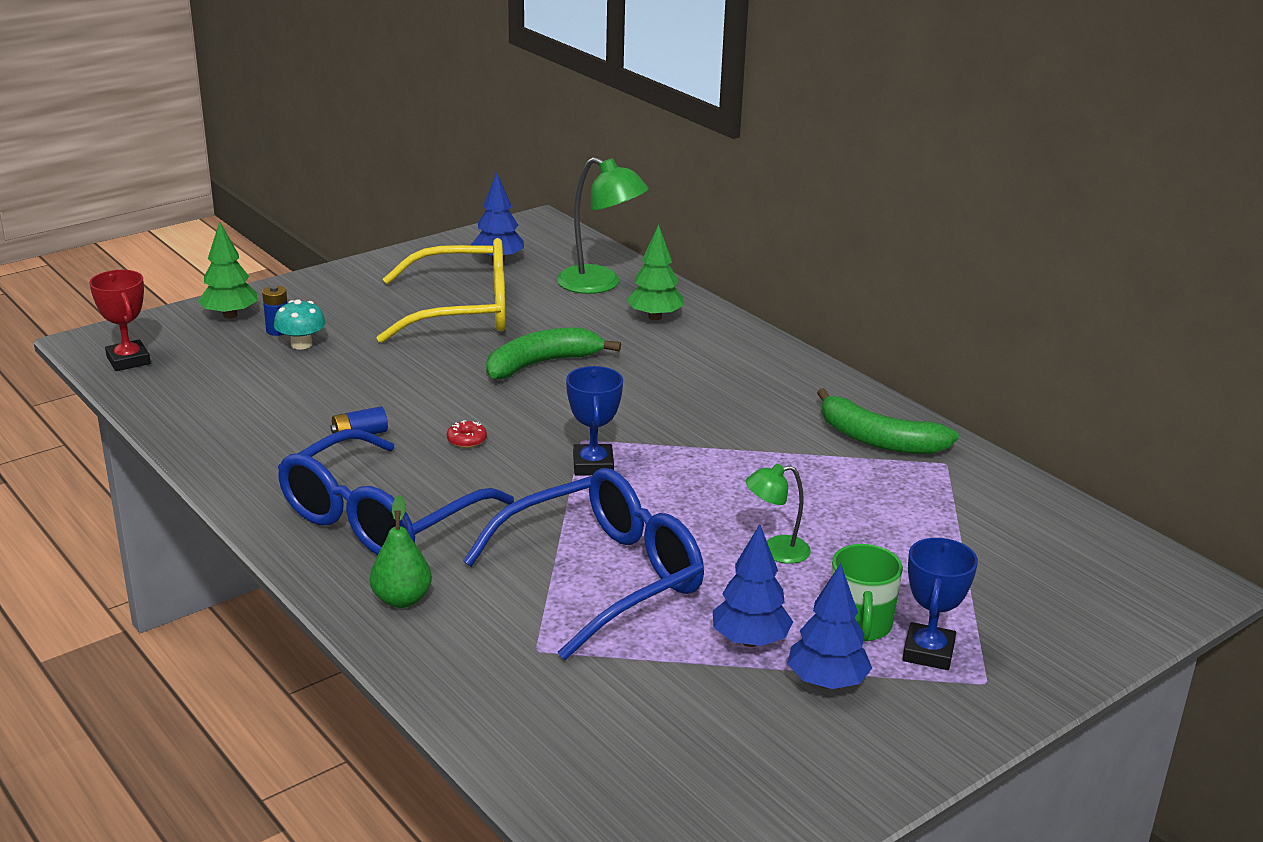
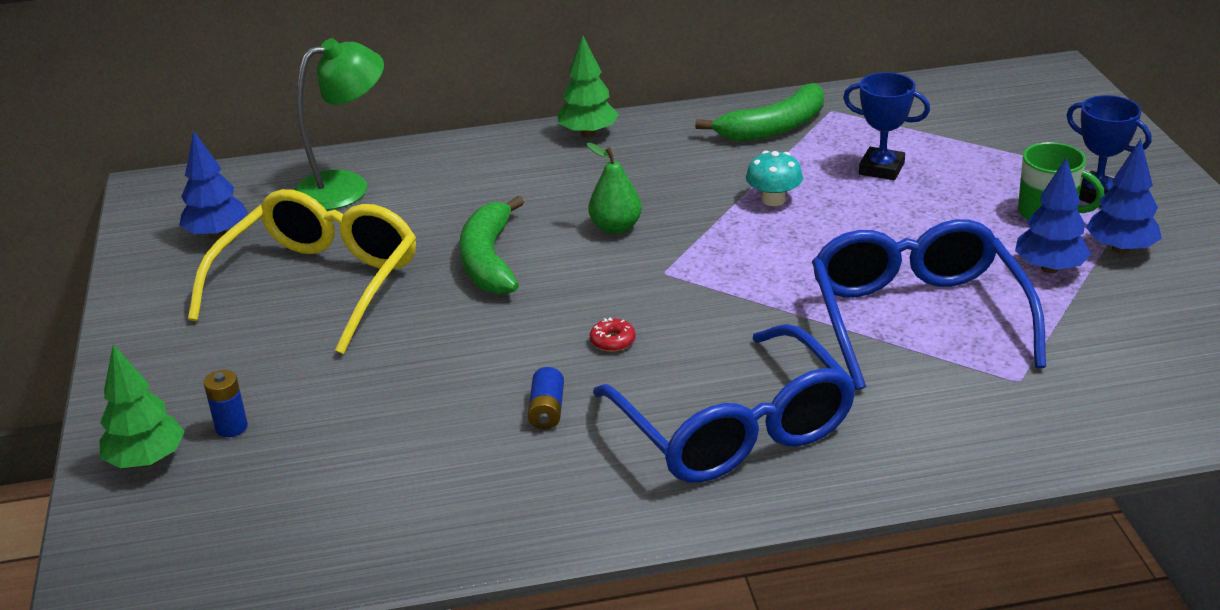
camera: 60 degrees left, 5 degrees up
(128, 360) = (189, 573): red trophy -> none
(301, 344) = (287, 415): turquoise mushroom -> turquoise mushroom (773, 200)
(402, 599) = (897, 444): green pear -> green pear (616, 227)
(593, 465) = (717, 277): blue trophy -> blue trophy (881, 169)
(655, 317) = (450, 174): green tree -> green tree (588, 133)
(775, 551) = (921, 221): green lamp -> none

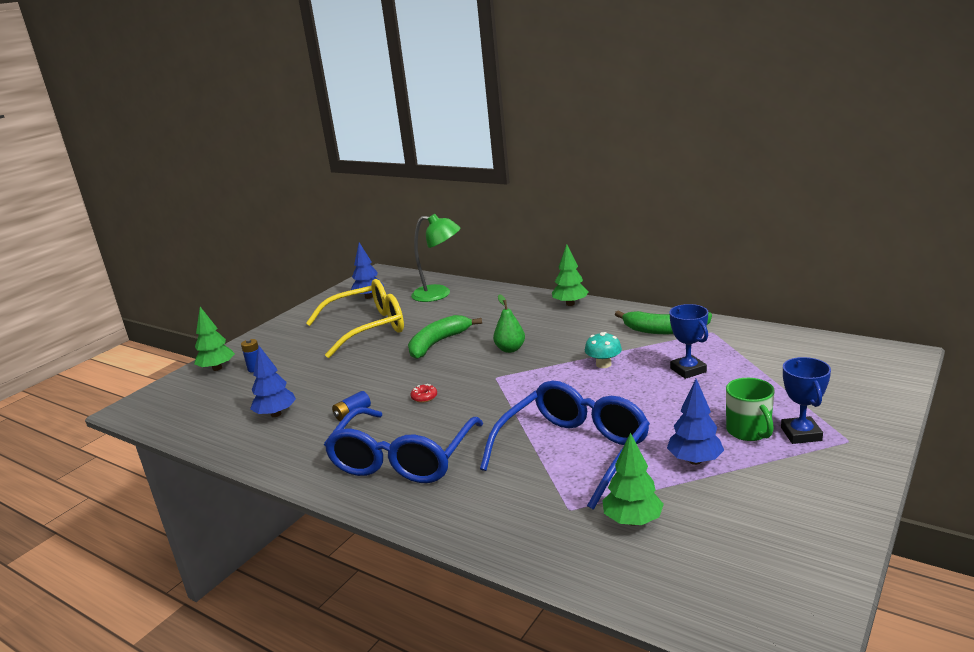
camera: 45 degrees right, 10 degrees down
(1093, 358) = (633, 521): none -> green tree
(1120, 249) = (761, 470): blue tree -> blue tree (276, 414)

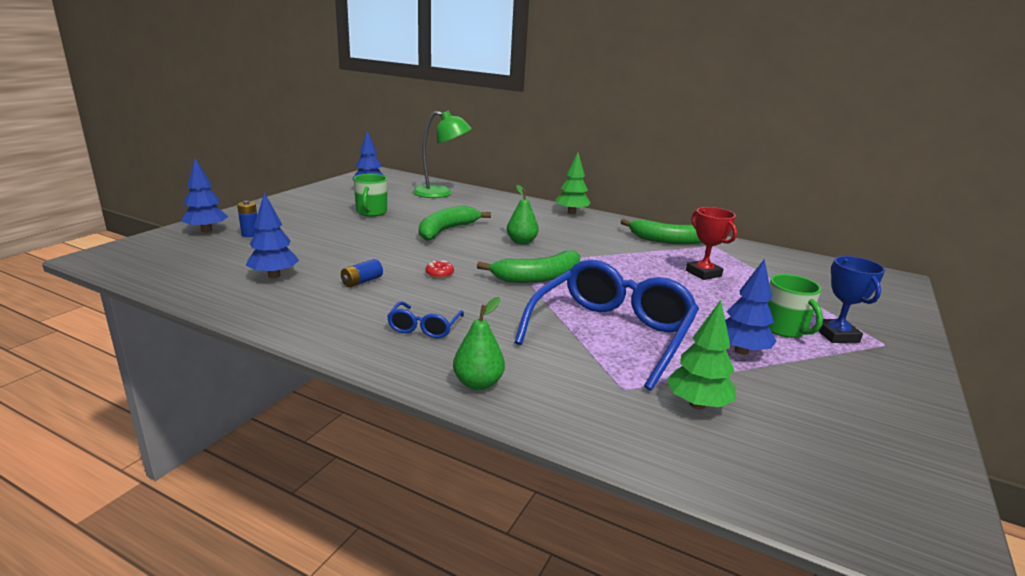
camera: 10 degrees left, 0 degrees up
(217, 368) = (206, 230): green tree -> blue tree
(368, 328) = (371, 212): yellow glasses -> green mug
(402, 459) = (424, 328): blue glasses -> blue glasses, size x0.45
(441, 513) = (478, 383): none -> green pear
(518, 392) = (538, 277): none -> green banana
(603, 364) = (618, 262): turquoise mushroom -> none
(688, 370) = (703, 273): blue trophy -> red trophy

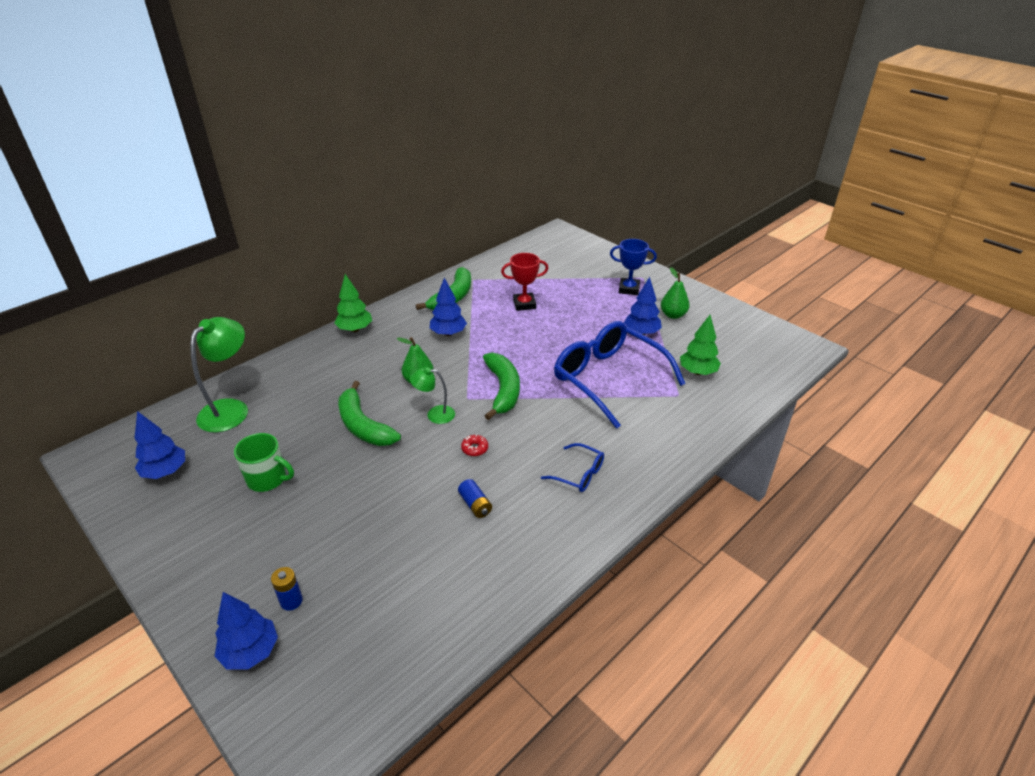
camera: 70 degrees left, 15 degrees up
(274, 275) = (436, 574): blue tree -> blue tree (448, 333)
(478, 253) = (434, 414): none -> green lamp
(478, 383) = (665, 459): green pear -> green pear (673, 315)
(784, 329) = (617, 305): green mug -> none

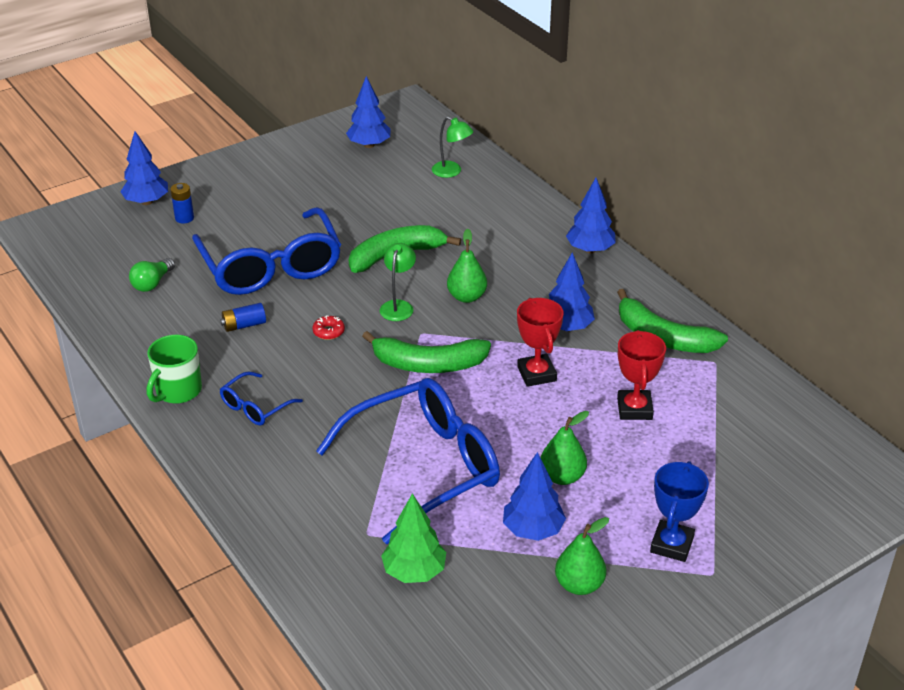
camera: 100 degrees right, 0 degrees up
(231, 409) = (452, 172): green lamp -> green lamp, size x0.56
(267, 479) = (336, 199): green mug -> green mug (178, 391)
(355, 329) = (590, 249): green tree -> blue tree
(384, 504) = (271, 267): none -> blue glasses
(417, 596) = (152, 283): none -> green light bulb
(501, 342) = (536, 374): none -> red trophy
(593, 326) = (562, 477): none -> green pear

